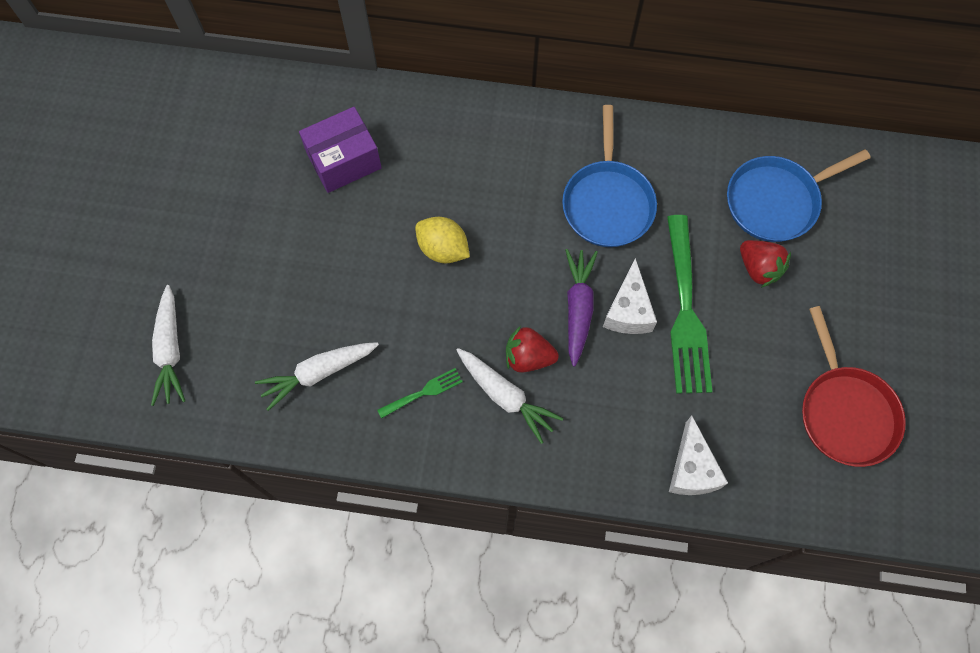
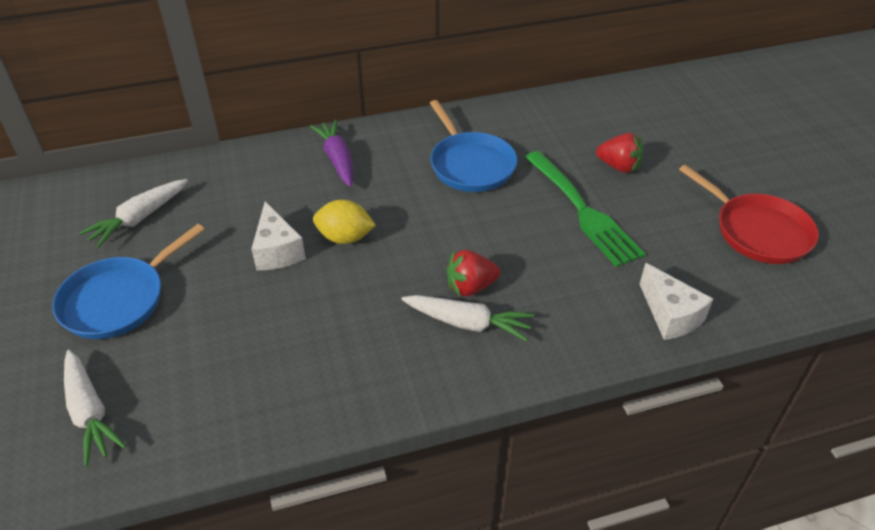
camera: 25 degrees left, 25 degrees down
(318, 373) = (268, 373): white carrot -> white carrot (139, 219)
(344, 160) = (218, 207): purple box -> none
(423, 392) = (386, 349): green fork -> none
(578, 307) = (491, 238): purple carrot -> purple carrot (337, 159)
(628, 310) = (535, 226): white cheese -> white cheese (277, 251)
(776, 201) = (600, 125): blue pan -> blue pan (118, 300)

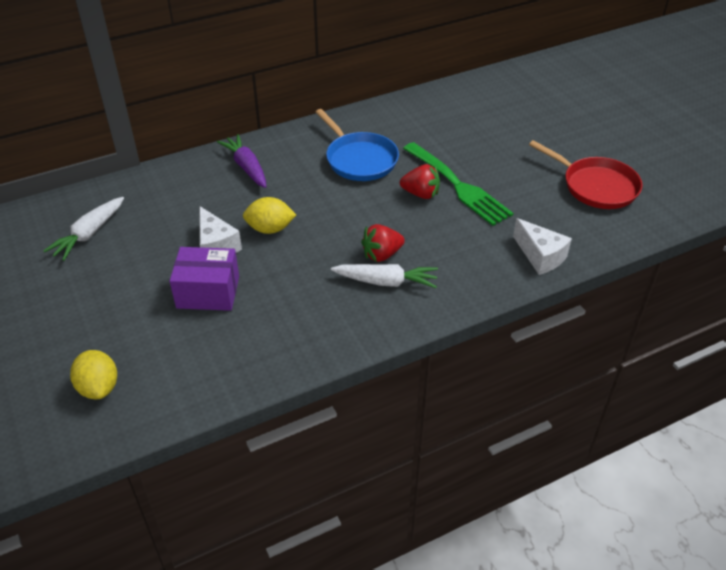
camera: 10 degrees left, 0 degrees up
(90, 413) = (99, 387): white carrot -> yellow lemon
(118, 300) = (93, 300): blue pan -> none
(252, 307) = (208, 292): none -> purple box
(619, 166) = (480, 148): red strawberry -> red strawberry (421, 194)

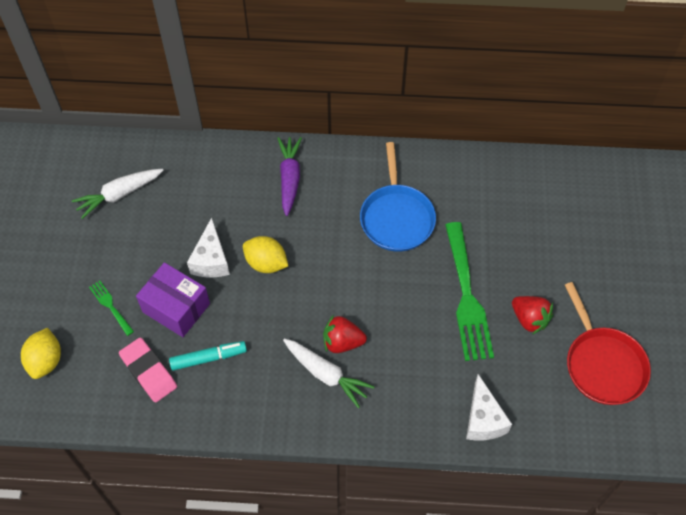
camera: 30 degrees right, 15 degrees up
(139, 317) = (110, 306): none -> green fork
(216, 350) = (148, 372): none -> pink eraser
(268, 315) = (208, 358): none -> turquoise marker
(421, 194) = (425, 289): red strawberry -> red strawberry (529, 319)

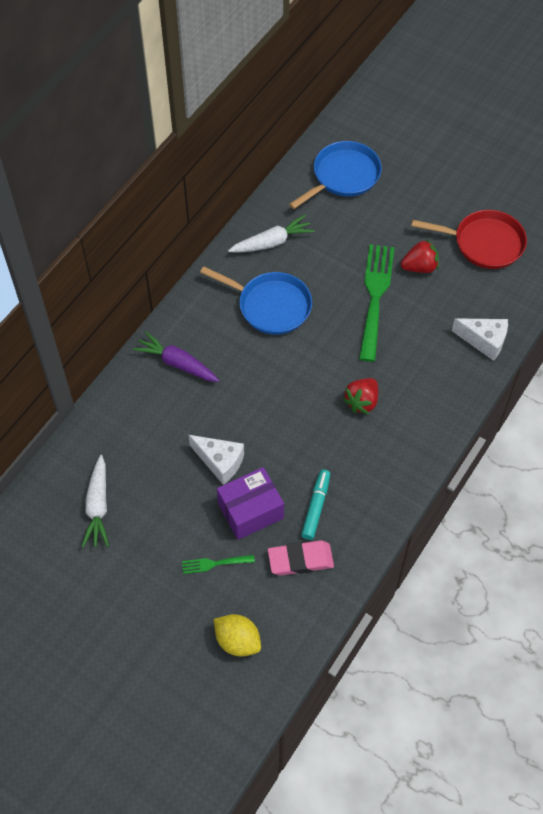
camera: 60 degrees left, 0 degrees up
(266, 263) = (251, 421): yellow lemon -> none
(326, 374) = (384, 427): white carrot -> white carrot (272, 242)
(467, 297) = (375, 296): green fork -> green fork turned 105 degrees counterclockwise
(586, 203) = (343, 176): none -> blue pan

